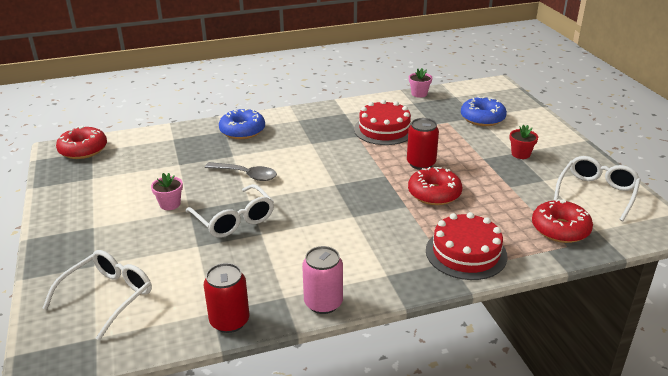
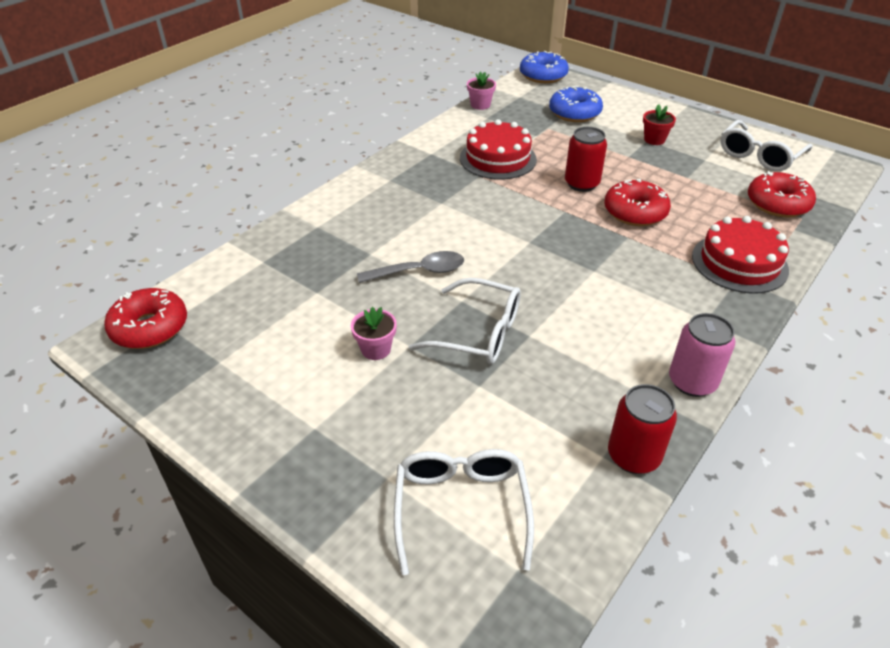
camera: 35 degrees left, 10 degrees up
(242, 131) = (341, 217): blue donut -> blue donut (543, 75)
(596, 193) = (759, 155): white glasses -> white glasses turned 135 degrees counterclockwise

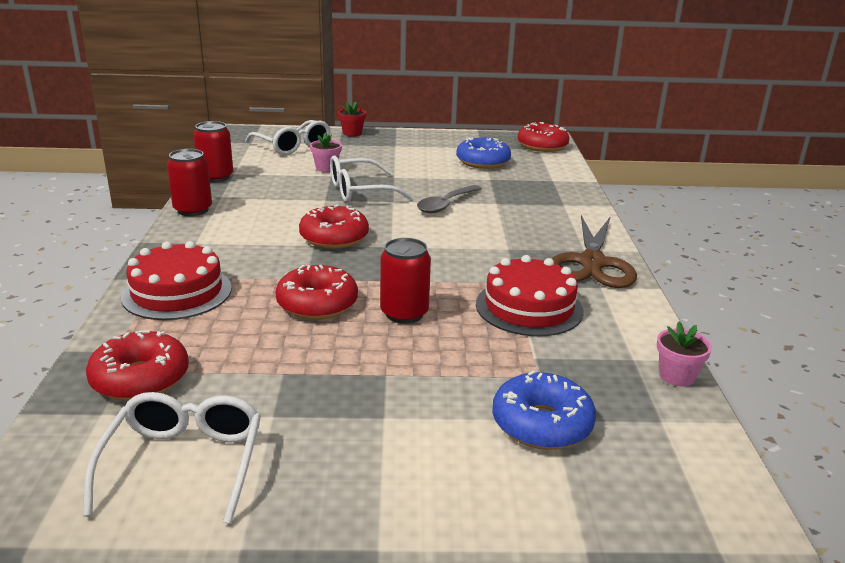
camera: 140 degrees right, 15 degrees down
(376, 349) = (411, 170): pink flower pot -> pink flower pot (326, 168)
(405, 168) = (592, 263): none -> brown scissors
(543, 75) = (713, 500): blue donut -> blue donut (483, 162)
(569, 272) = (334, 237): none -> red donut
(654, 139) = (374, 422): red flower pot -> red flower pot (352, 133)
(692, 382) = (193, 210): pink can -> red can

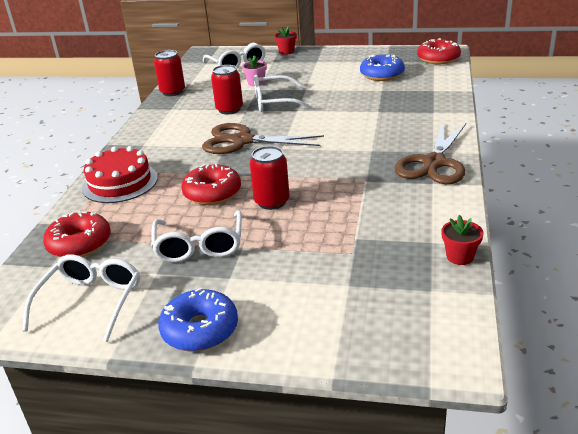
camera: 15 degrees right, 5 degrees up
(193, 210) = (148, 119): red can -> red can (229, 109)
(324, 375) = (199, 246): none -> white glasses
(334, 237) = (242, 141): red donut -> brown scissors
(446, 205) = (337, 113): grey spoon -> none
(529, 307) = (367, 199): red cake -> none
(541, 424) = (339, 288): blue donut -> blue donut (200, 330)
(676, 376) = (460, 257): pink flower pot -> red flower pot

